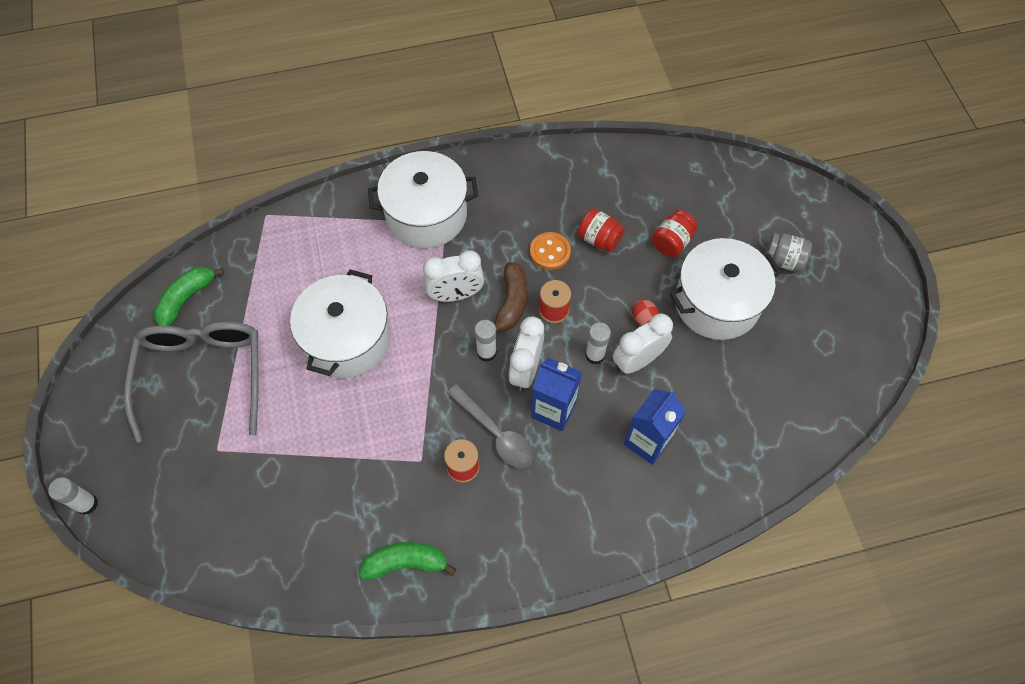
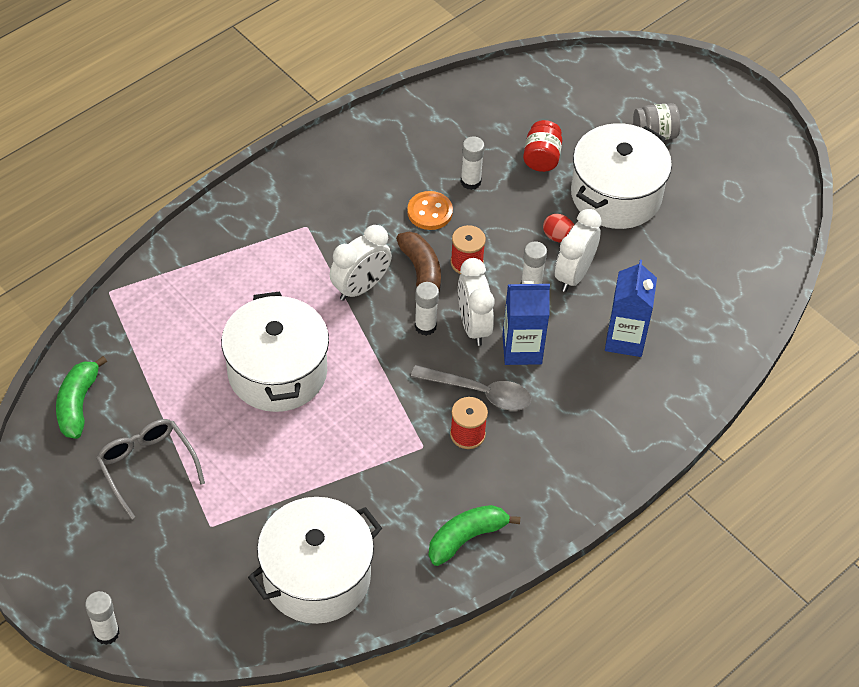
camera: 30 degrees left, 10 degrees down
(202, 375) = (147, 466): grey glasses -> grey glasses, size x0.61
(426, 215) = (282, 226): white pot -> white pot (317, 577)
(599, 239) = (470, 182): red jar -> white glue stick

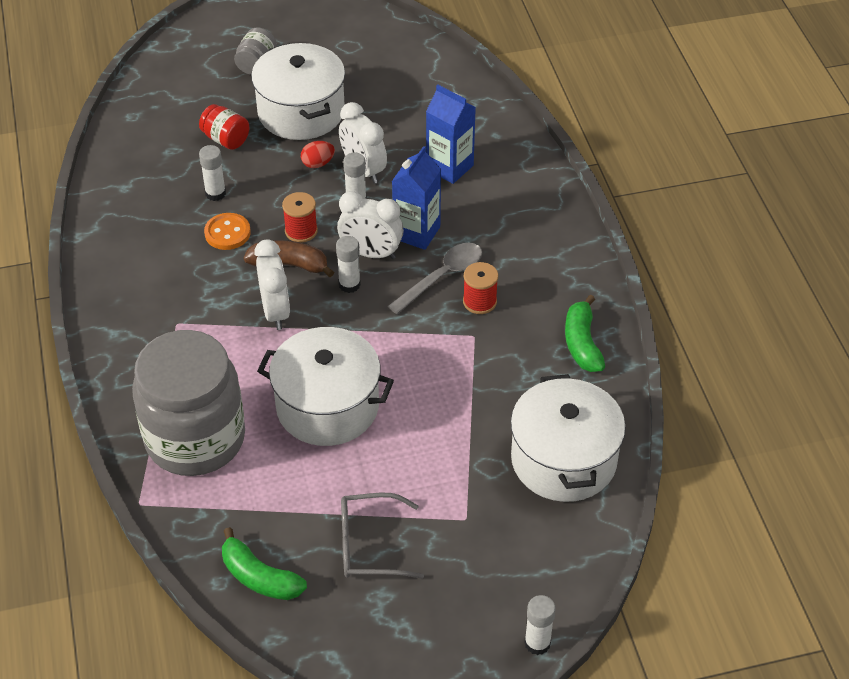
camera: 60 degrees left, 5 degrees down
(192, 297) = (195, 438): none -> grey jar

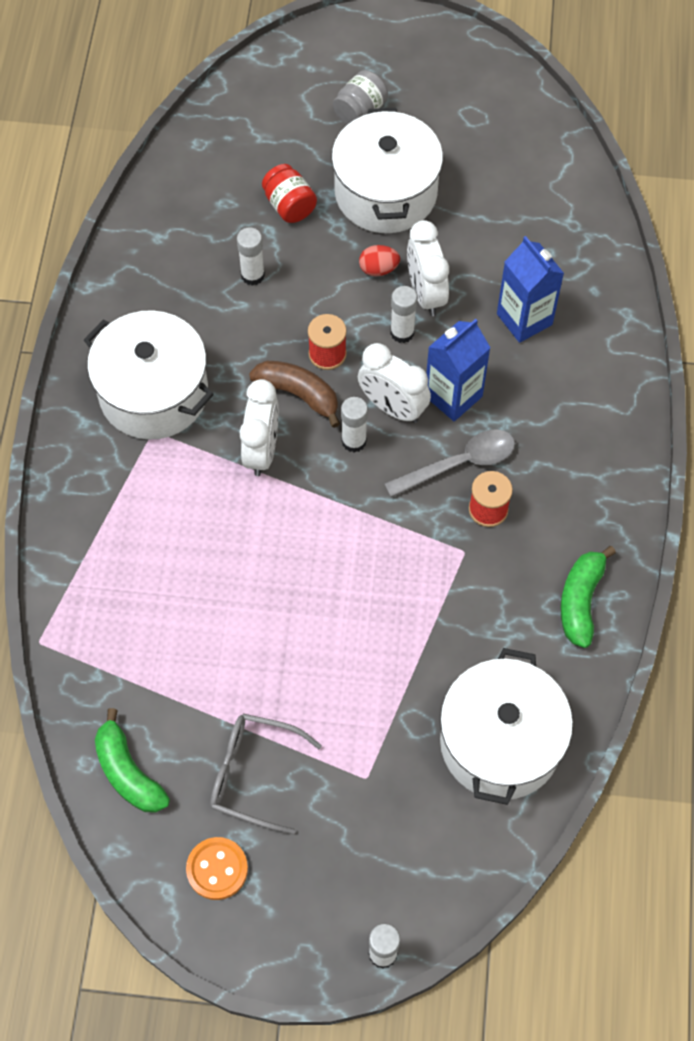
camera: 20 degrees right, 15 degrees up
(195, 438) = (122, 582): grey jar -> none
(227, 233) = (247, 332): orange button -> orange button (217, 869)
(327, 406) = (273, 589): white pot -> white pot (154, 393)

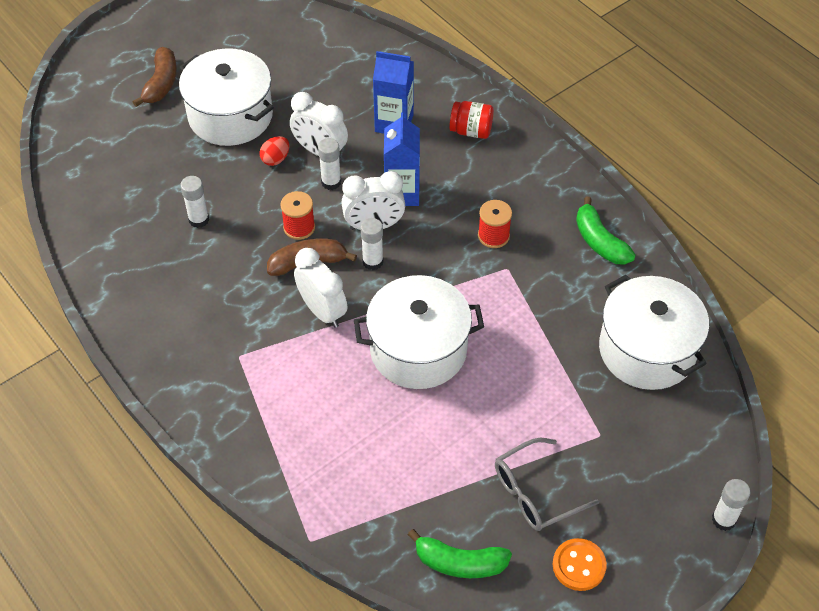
camera: 45 degrees left, 10 degrees down
(154, 393) = (213, 334): white pot -> white pot (418, 349)
(289, 205) = (176, 165): red jar -> red jar (471, 131)
(360, 111) = (161, 83): grey jar -> brown banana
(460, 463) = (448, 225): grey spoon -> none

